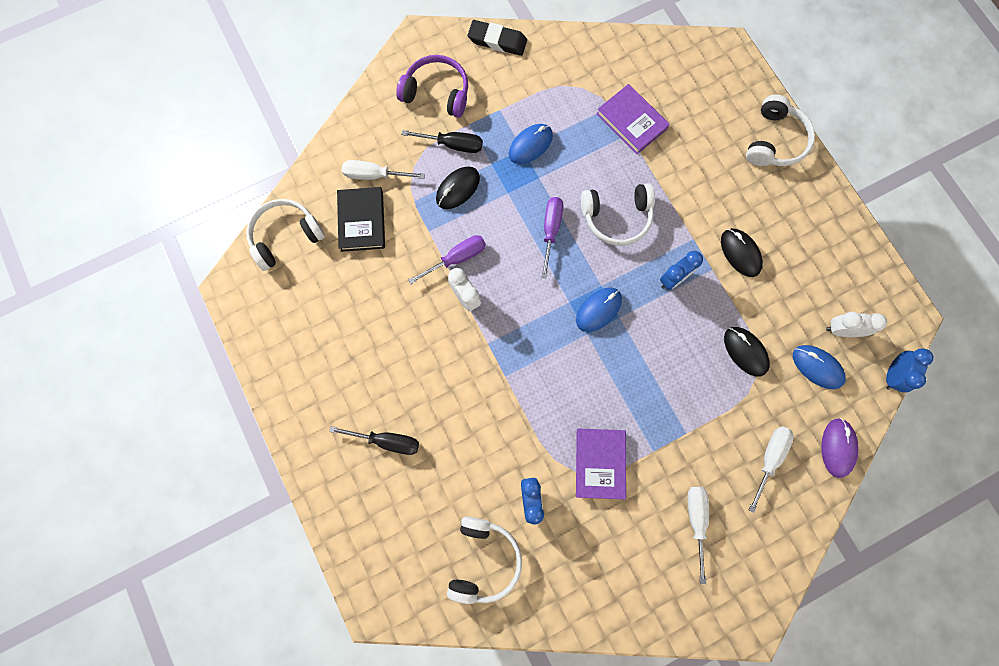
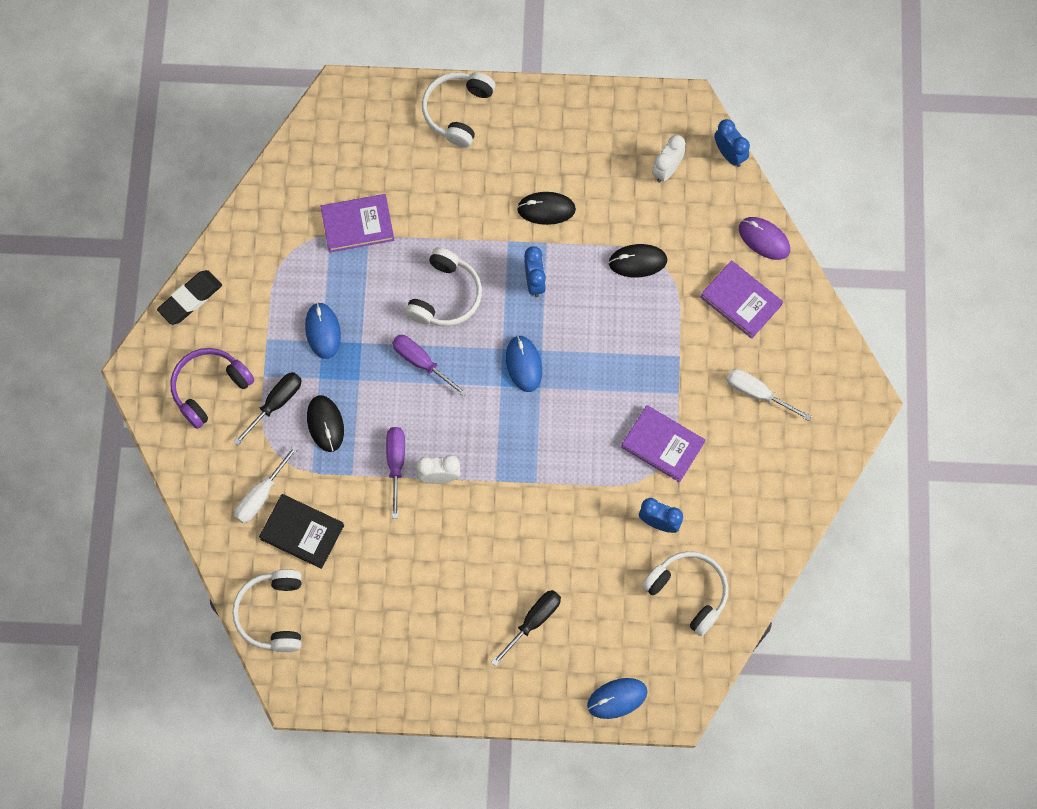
camera: 60 degrees left, 5 degrees down
(769, 459) = (741, 301): white screwdriver -> purple book
(774, 141) = (458, 111): white headphones -> white headphones turned 120 degrees counterclockwise
(817, 367) = (686, 211): blue mouse -> blue mouse (617, 698)

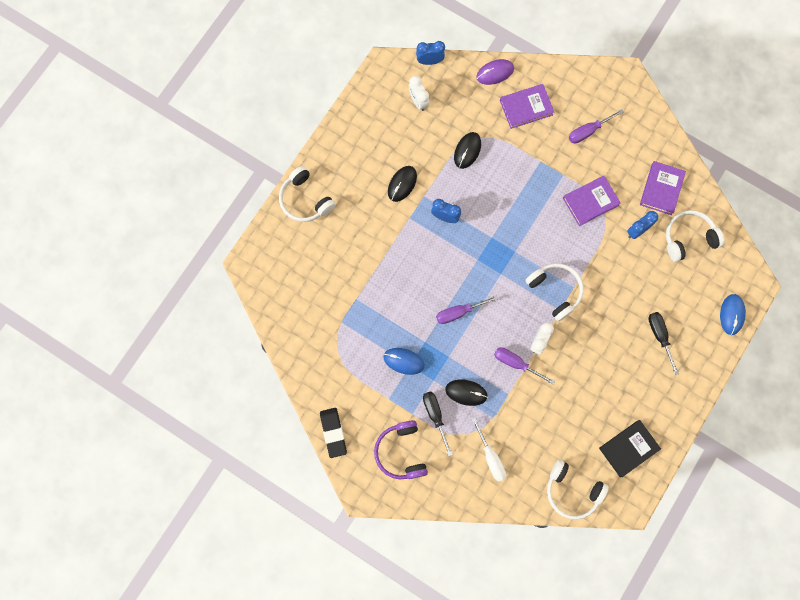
camera: 60 degrees left, 5 degrees up
(302, 532) = (529, 444): black book -> black book (628, 448)
(357, 225) = (345, 301): purple book -> purple book (661, 189)
(445, 296) = (423, 274): white headphones -> white headphones (555, 291)
(524, 364) = (495, 252): blue mouse -> none
(757, 393) = (588, 131): white screwdriver -> purple screwdriver

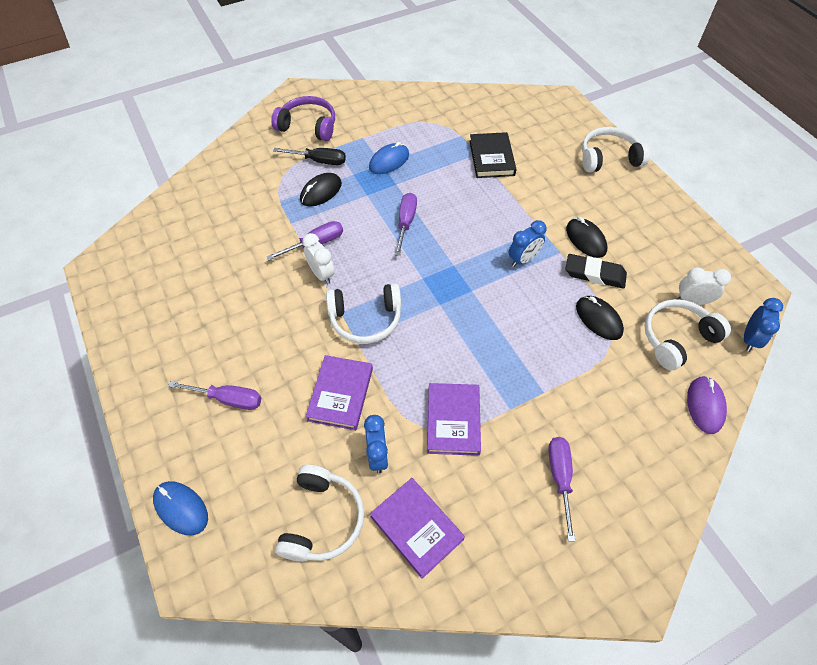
camera: 120 degrees right, 20 degrees down
(333, 432) = (363, 93): black eraser -> black eraser (594, 274)
(490, 457) = (246, 182): white screwdriver -> none
(526, 107) = (633, 416): purple book -> purple book (341, 394)
(572, 491) = (155, 227): white headphones -> white headphones (677, 338)
(628, 448) = (144, 295): black book -> black book (491, 158)
(660, 337) = (228, 399): black screwdriver -> purple screwdriver

